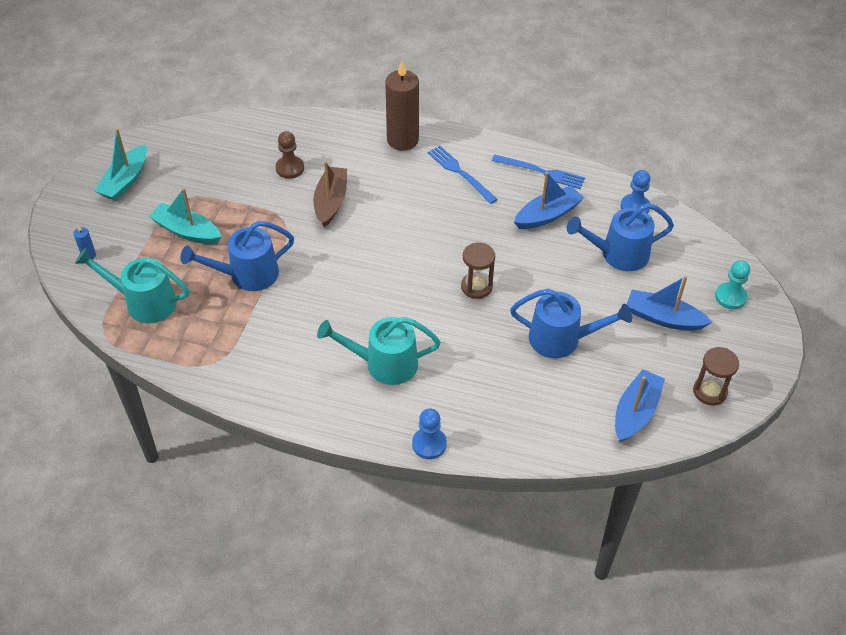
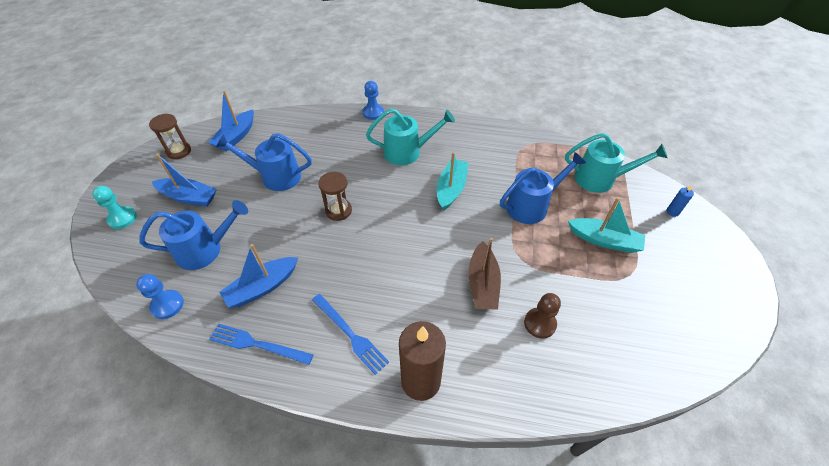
camera: 175 degrees right, 0 degrees up
(125, 181) = (700, 291): turquoise boat -> turquoise boat (451, 189)

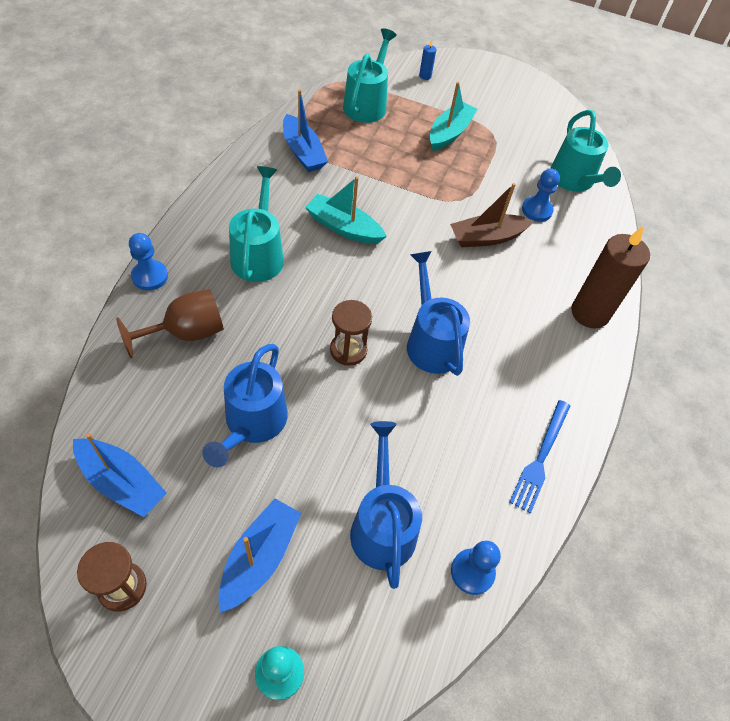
camera: 85 degrees left, 5 degrees up
(262, 287) = (460, 449): blue boat -> blue boat (303, 152)
(335, 136) = (186, 333): none -> brown goblet
(350, 334) = (535, 363): blue fork -> none
(482, 284) = (486, 238): brown boat -> brown boat turned 150 degrees clockwise
(531, 206) = (390, 168): blue watering can -> blue watering can (431, 341)
(539, 323) = (536, 210): brown pawn -> blue pawn
(606, 359) = (574, 181): none -> turquoise watering can

